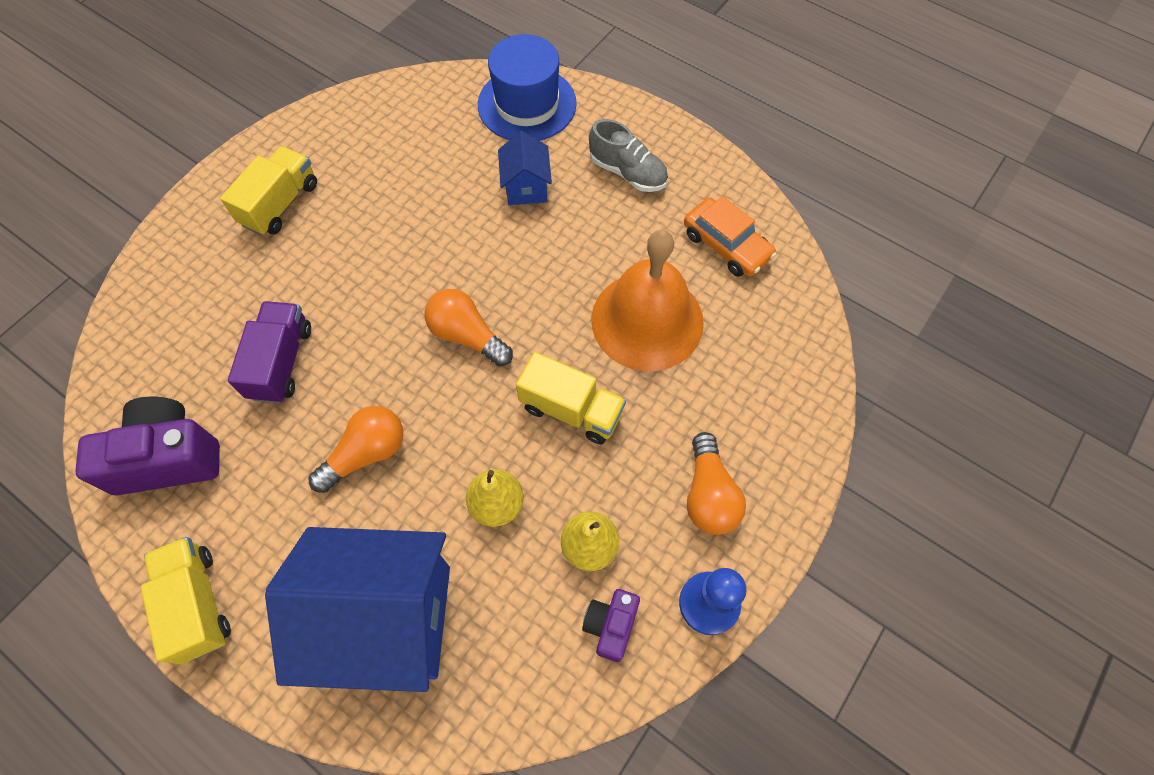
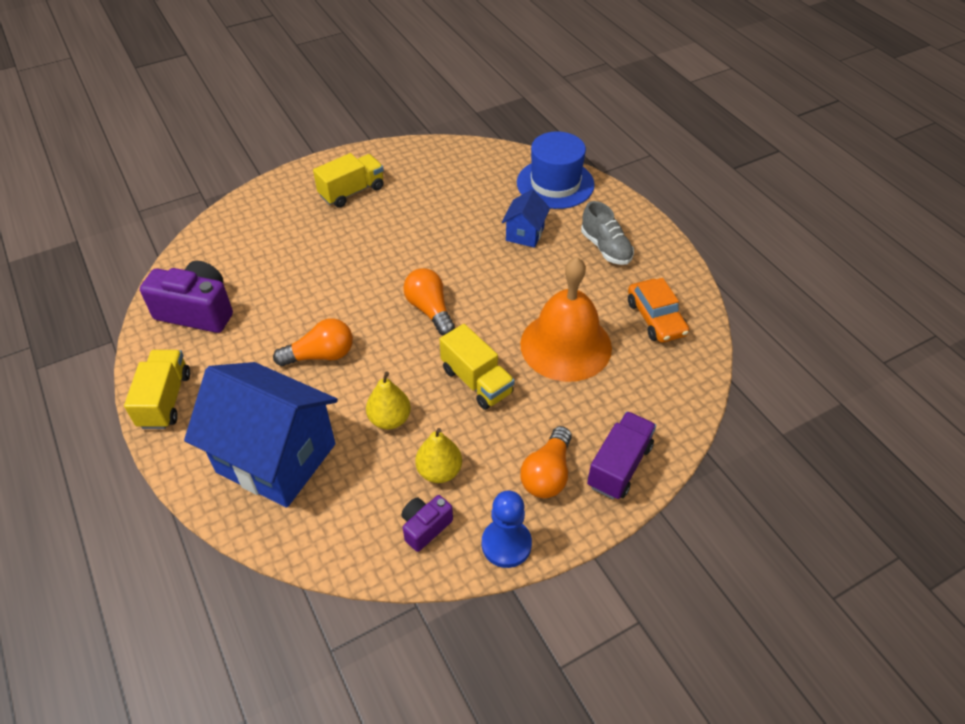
camera: 25 degrees right, 15 degrees down
(281, 362) = (298, 282): purple truck -> purple truck (619, 466)

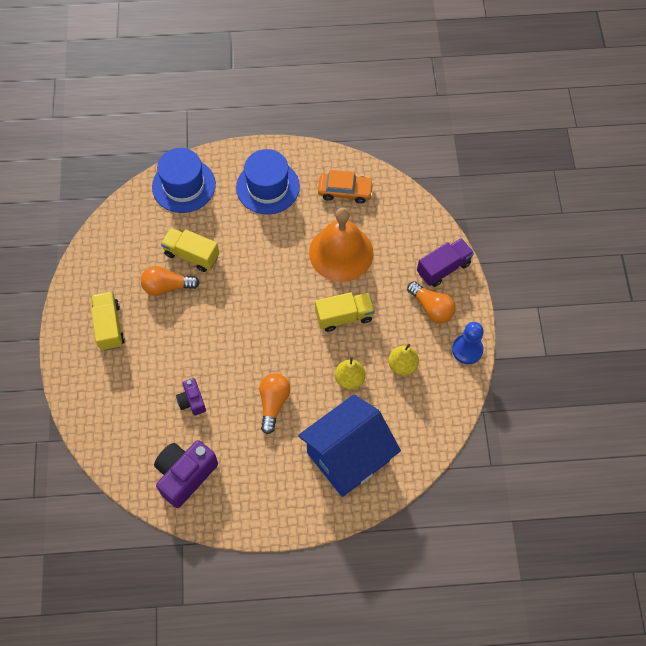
camera: 65 degrees left, 15 degrees up
(165, 400) = (263, 516): yellow truck -> yellow truck (192, 255)
(425, 527) = (437, 388): purple camera -> purple camera (192, 401)
(430, 310) = (267, 320): orange light bulb -> orange light bulb (167, 286)
(525, 234) = (226, 229): blue house -> none
(606, 248) = (268, 187): grey shoe -> blue hat
(619, 466) = (443, 268): purple truck -> purple truck turned 90 degrees clockwise

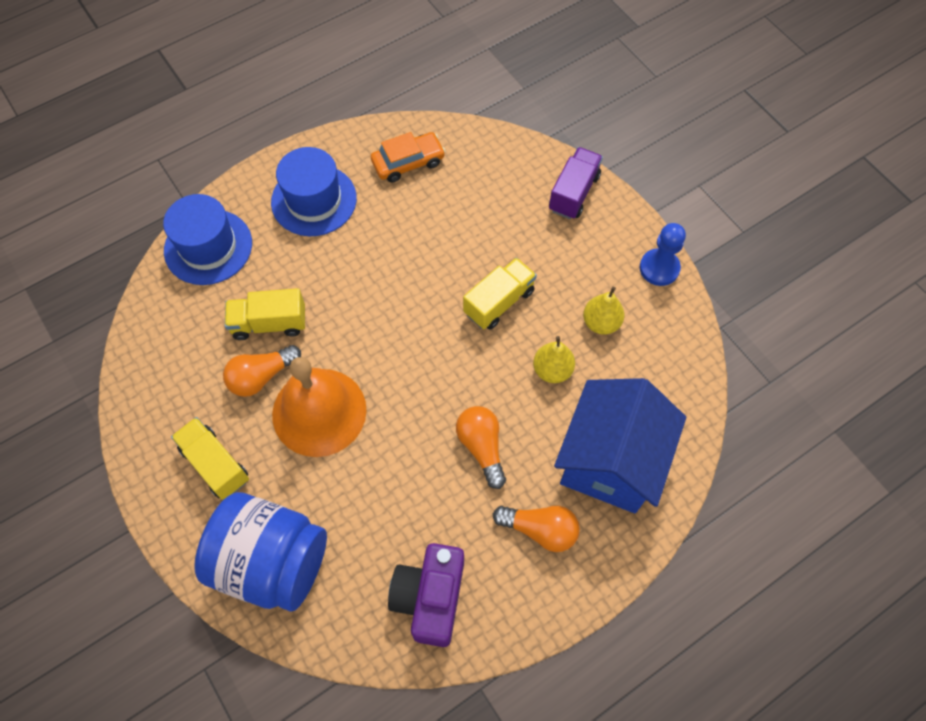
camera: 30 degrees left, 0 degrees up
(108, 402) = (272, 561): none -> blue jar
(192, 401) = (380, 500): purple camera -> none
(341, 252) = (448, 232): orange bell -> orange bell (319, 412)
(431, 308) = (590, 242): orange light bulb -> orange light bulb (540, 529)

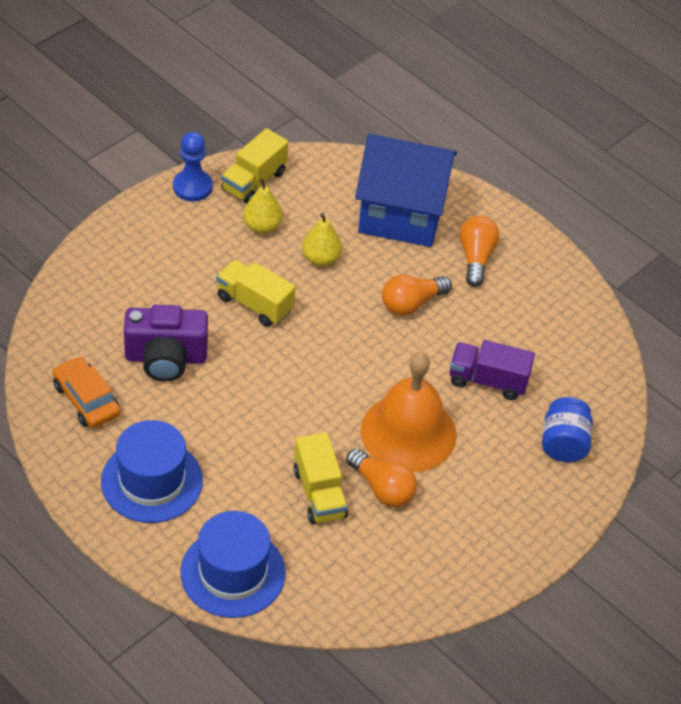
camera: 105 degrees left, 15 degrees down
(215, 464) = (485, 508): yellow truck -> yellow truck (254, 181)
(272, 561) = (563, 444): blue jar -> blue jar, size x0.54
(430, 598) = (557, 326): purple camera -> purple camera (166, 358)
(573, 193) = (110, 254): purple truck -> purple truck (488, 381)

